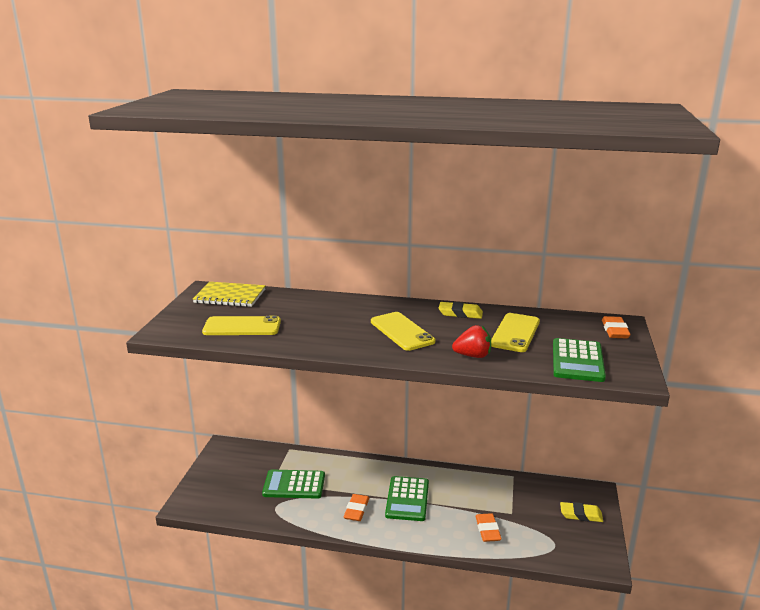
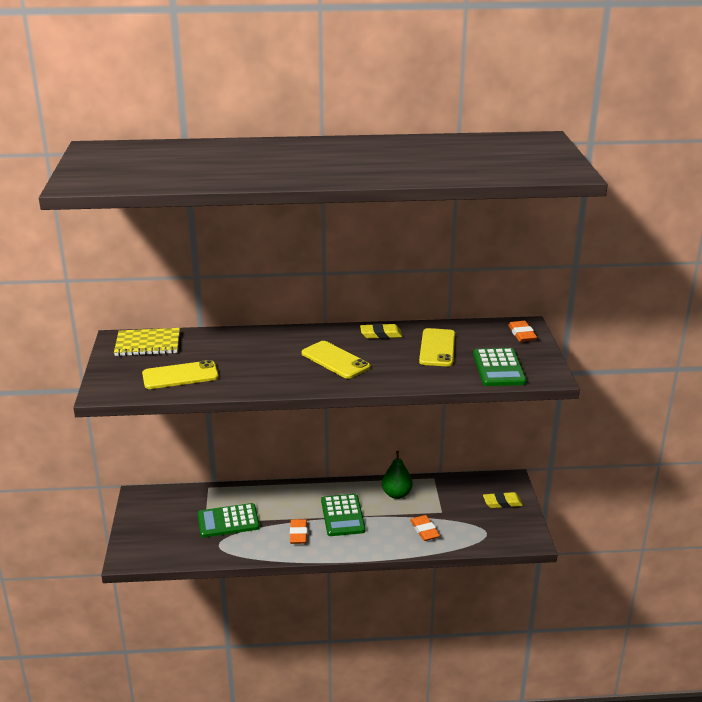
camera: 15 degrees left, 5 degrees up
(469, 486) = (396, 494): none -> green pear
(473, 356) = (408, 376): red strawberry -> none

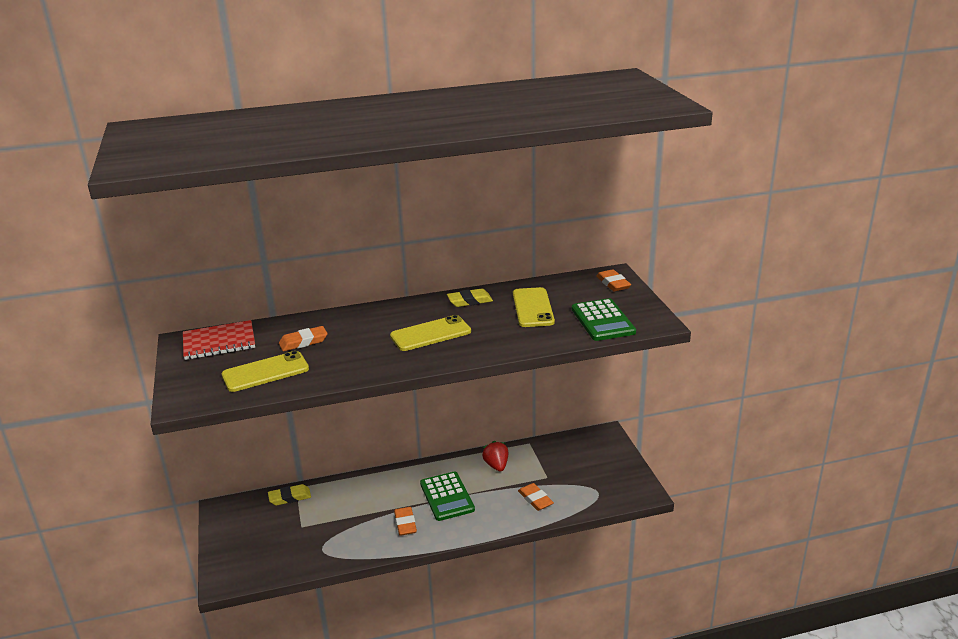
camera: 10 degrees left, 0 degrees up
(148, 344) = (219, 342): yellow notebook -> red notebook
(220, 353) = (303, 342): none -> orange eraser
(228, 521) = (326, 521): green calculator -> none
(335, 360) = (430, 334): yellow phone -> yellow phone turned 60 degrees counterclockwise
(396, 494) = (496, 465): green pear -> red strawberry
(502, 503) = (605, 458): yellow eraser -> yellow eraser (290, 497)

